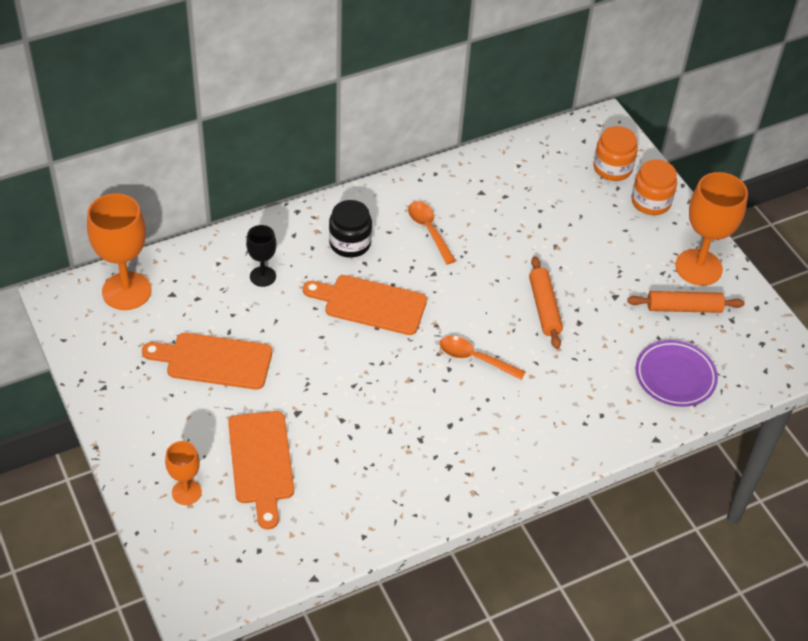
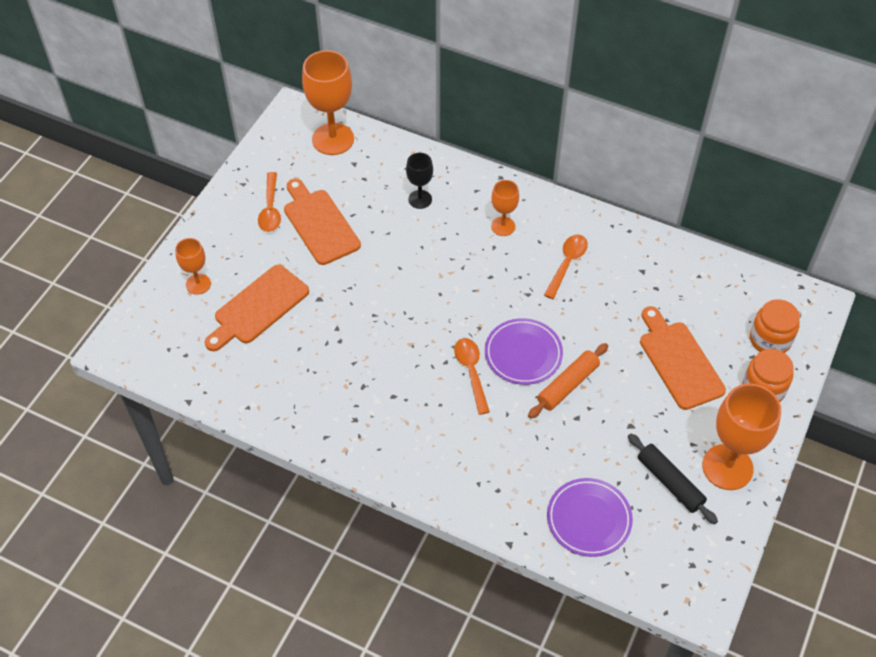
camera: 55 degrees right, 5 degrees up
(157, 385) = (270, 209): none -> orange spoon
(350, 243) = (503, 226): black jar -> orange goblet
(370, 304) = (458, 276): orange cutting board -> orange cutting board (679, 361)
(489, 315) = (523, 354): none -> purple plate
(684, 308) = (670, 482): orange rolling pin -> black rolling pin

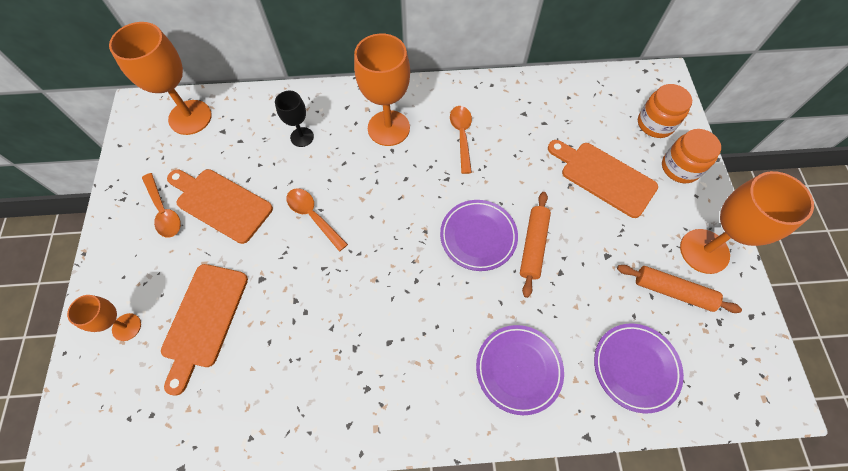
camera: 30 degrees left, 10 degrees up
(471, 372) = (444, 278): orange spoon -> orange spoon (313, 216)
(487, 469) = (518, 369): none -> purple plate
(503, 226) = (388, 128): orange goblet -> orange goblet, size x1.84
(670, 482) = (673, 291): black rolling pin -> orange rolling pin

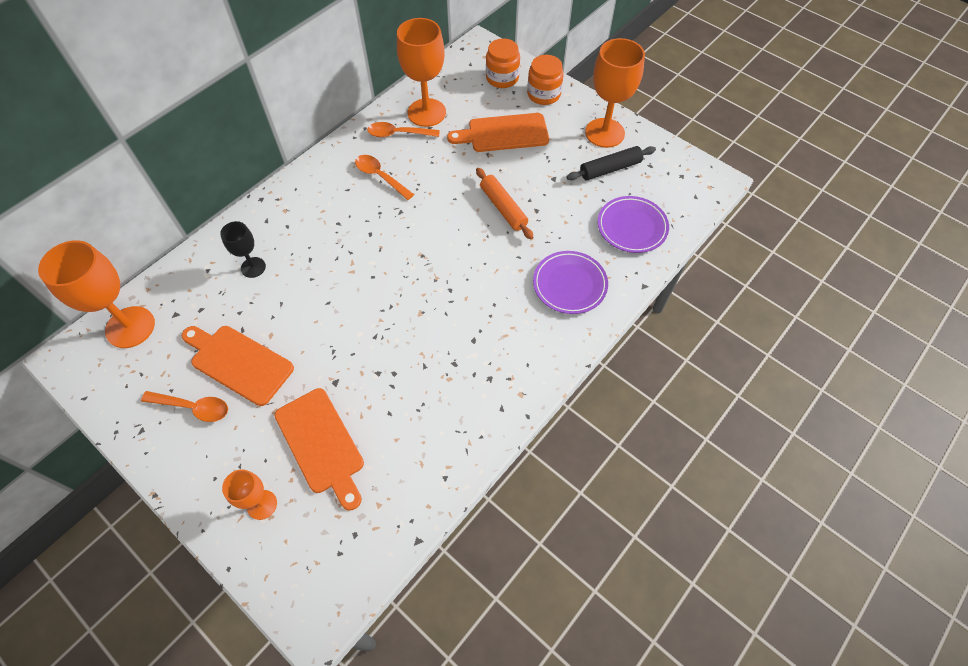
camera: 45 degrees left, 5 degrees down
(221, 203) = (239, 362): orange cutting board -> orange cutting board turned 45 degrees clockwise
(313, 216) = (327, 311): orange spoon -> orange spoon (398, 134)
(388, 128) = (318, 211): orange goblet -> orange goblet (426, 113)
(478, 236) = (462, 230): purple plate -> none
(673, 291) = (610, 169): orange rolling pin -> black rolling pin

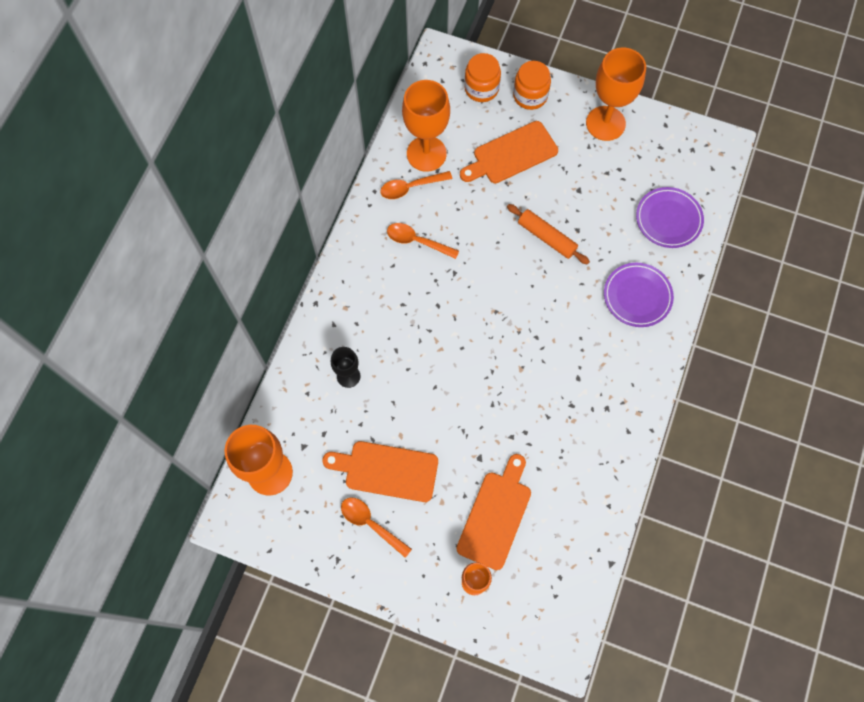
camera: 20 degrees left, 10 degrees up
(193, 407) = (370, 524): orange spoon -> orange spoon turned 135 degrees counterclockwise
(321, 444) = (496, 515): orange cutting board -> orange cutting board turned 105 degrees counterclockwise
(610, 169) = (626, 163): black rolling pin -> none

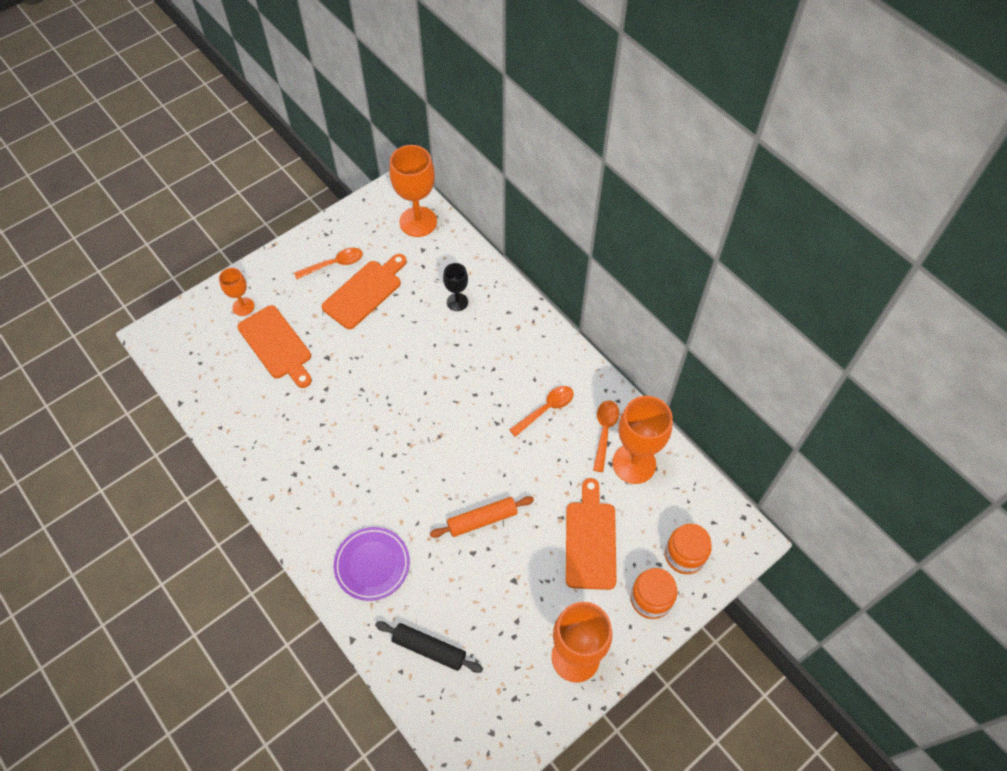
camera: 120 degrees right, 10 degrees down
(668, 219) = (429, 649): purple plate -> black rolling pin

